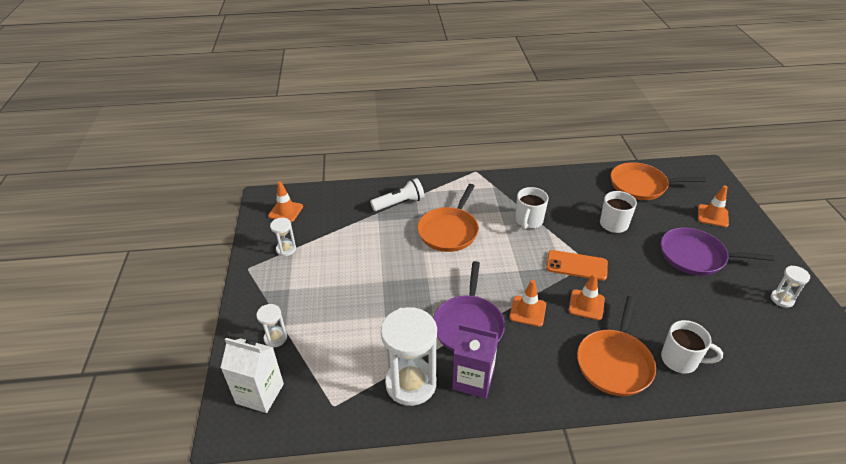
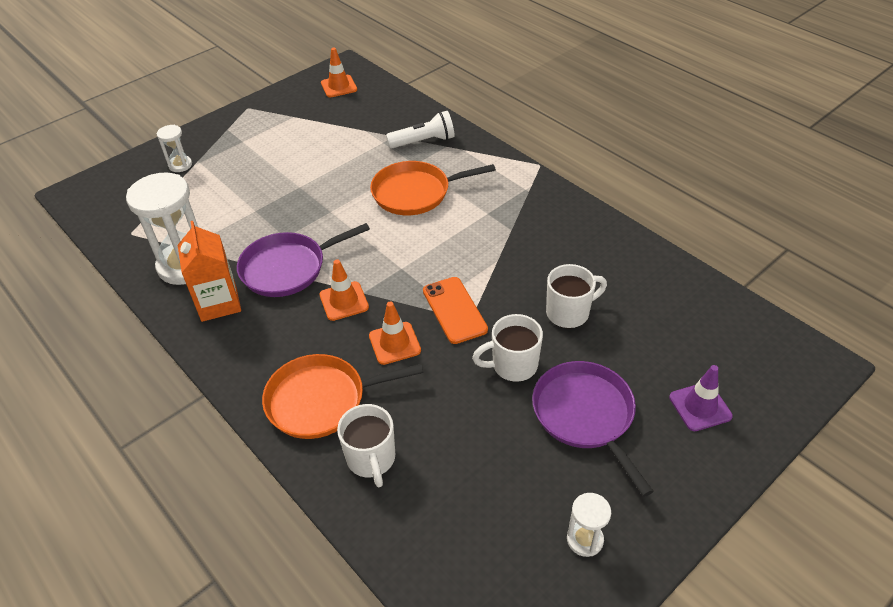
camera: 55 degrees right, 5 degrees up
(260, 393) = (117, 189): white carton -> none
(286, 249) = (289, 113): white hourglass -> none
(399, 203) = (423, 141): white flashlight -> white flashlight turned 45 degrees counterclockwise
(473, 379) = (219, 303): purple carton -> orange carton
(528, 221) = (494, 241): white mug -> white mug (513, 365)
(641, 185) = (683, 310): orange pan -> none
(712, 216) = (700, 407): orange traffic cone -> purple traffic cone

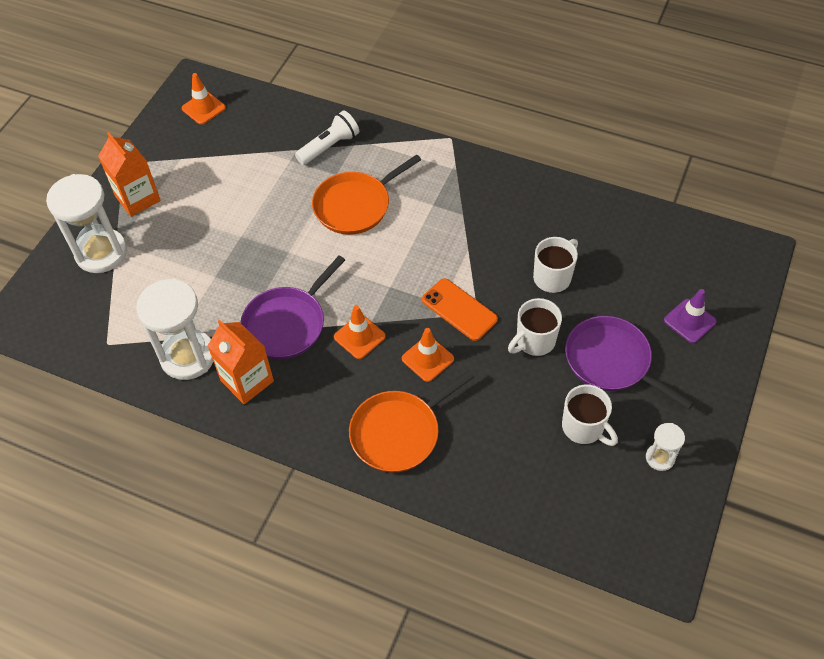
camera: 25 degrees left, 10 degrees up
(180, 165) = (101, 253): white hourglass -> white hourglass, size x2.07
(238, 135) = (138, 198): none -> orange carton
(371, 459) = (470, 464): white mug -> white mug (584, 427)

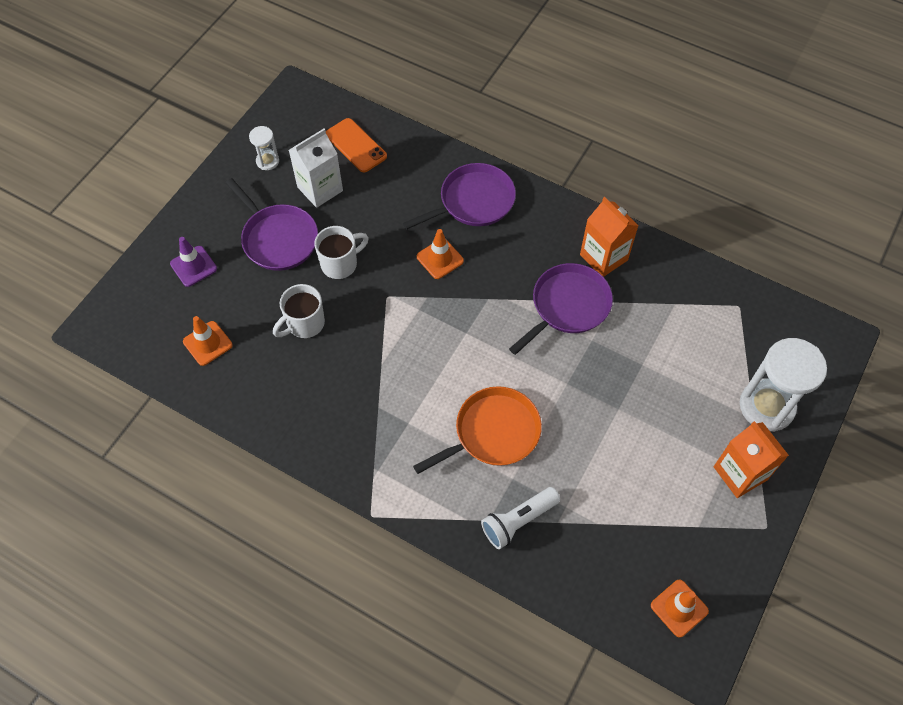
camera: 175 degrees left, 5 degrees up
(188, 356) = (660, 285): white hourglass -> none
(359, 337) = (500, 286): orange traffic cone -> orange traffic cone (207, 343)
(399, 432) = (473, 201): orange pan -> purple pan
(459, 309) = (403, 301): orange phone -> orange phone (356, 145)
(584, 427) = (320, 189): white mug -> white carton

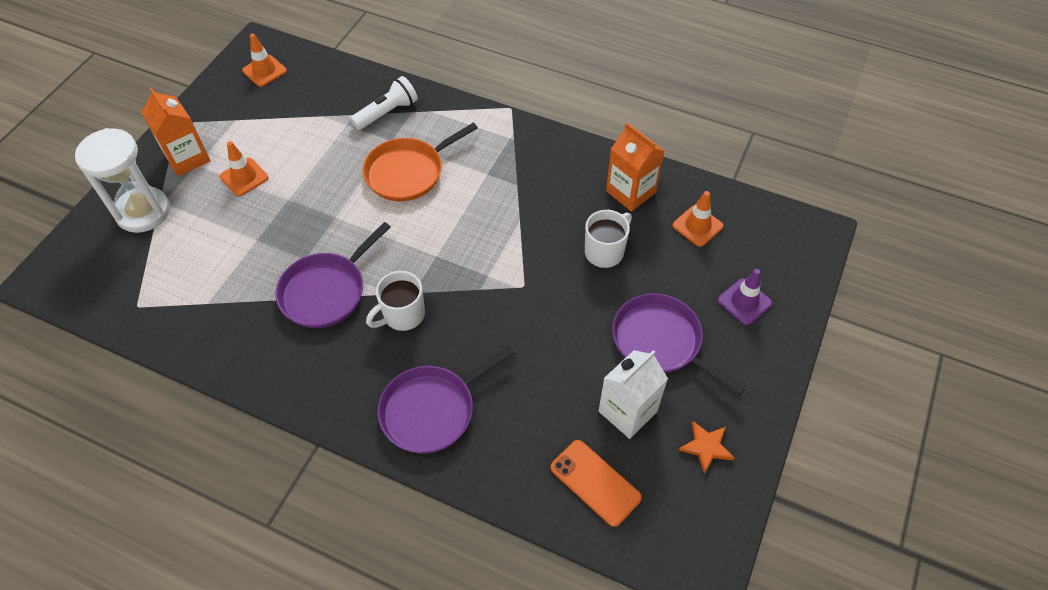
camera: 175 degrees right, 5 degrees down
(267, 161) = (706, 447): white hourglass -> orange star
(340, 264) = (581, 317): white mug -> white mug (402, 315)
(440, 259) = (469, 332): orange traffic cone -> orange traffic cone (244, 177)
(603, 257) = (278, 350): orange carton -> orange carton (630, 192)

